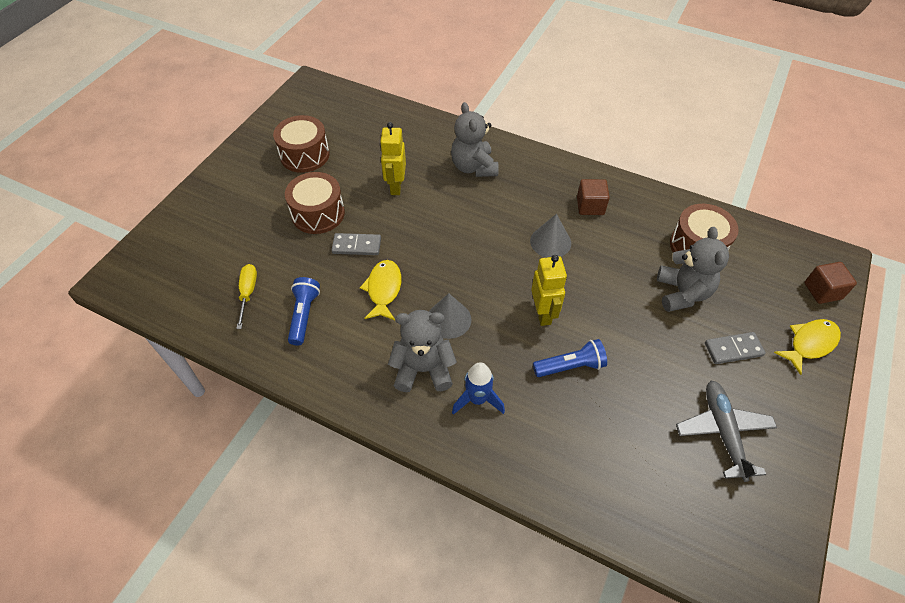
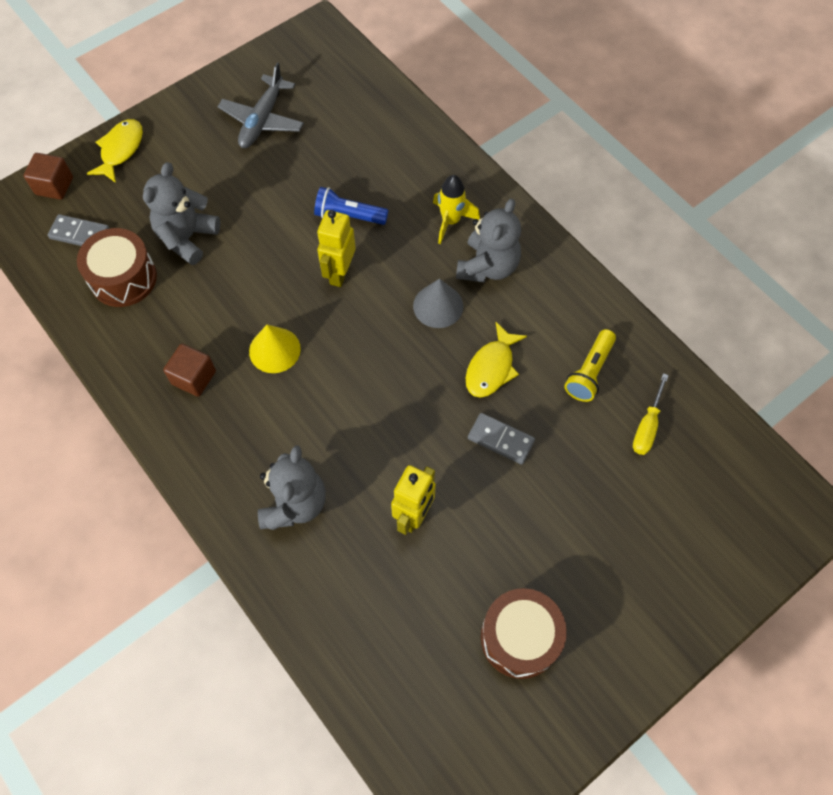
camera: 155 degrees left, 10 degrees up
(304, 315) = (589, 372): blue flashlight -> yellow flashlight
(318, 213) = (533, 512): brown drum -> none
(423, 369) = (488, 266): grey teddy bear -> grey teddy bear turned 90 degrees counterclockwise
(477, 399) = (451, 221): blue rocket -> yellow rocket
(550, 242) = (274, 350): grey cone -> yellow cone
(733, 349) = (191, 172): grey domino -> grey domino (80, 234)
(809, 344) = (120, 150): yellow fish -> yellow fish turned 120 degrees clockwise

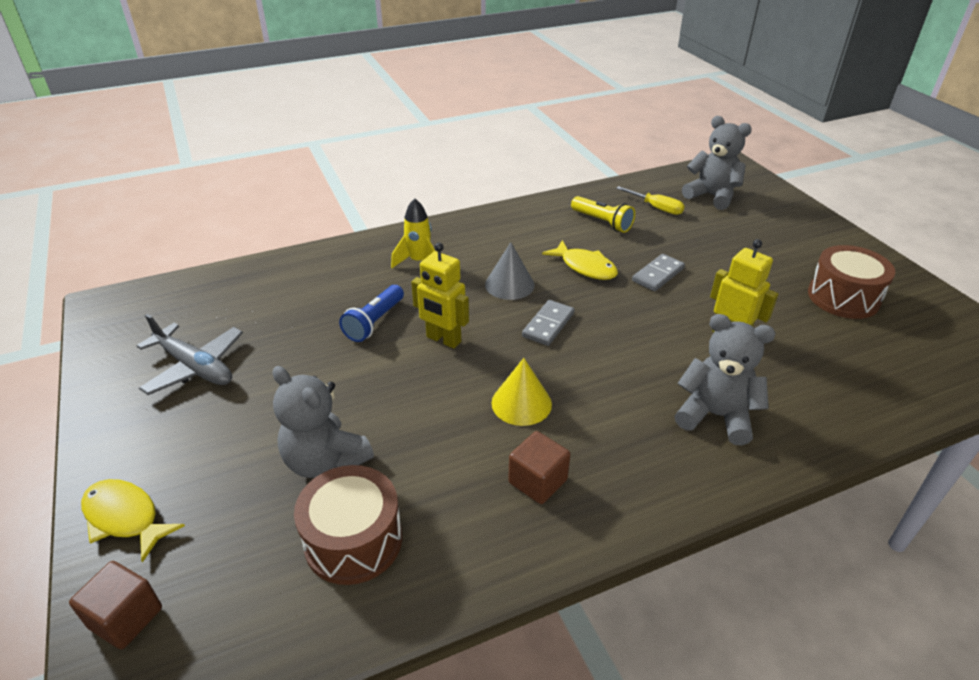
camera: 75 degrees left, 25 degrees down
(80, 234) = (243, 589): grey domino -> grey domino (548, 325)
(488, 266) = (479, 251): grey teddy bear -> grey teddy bear (712, 196)

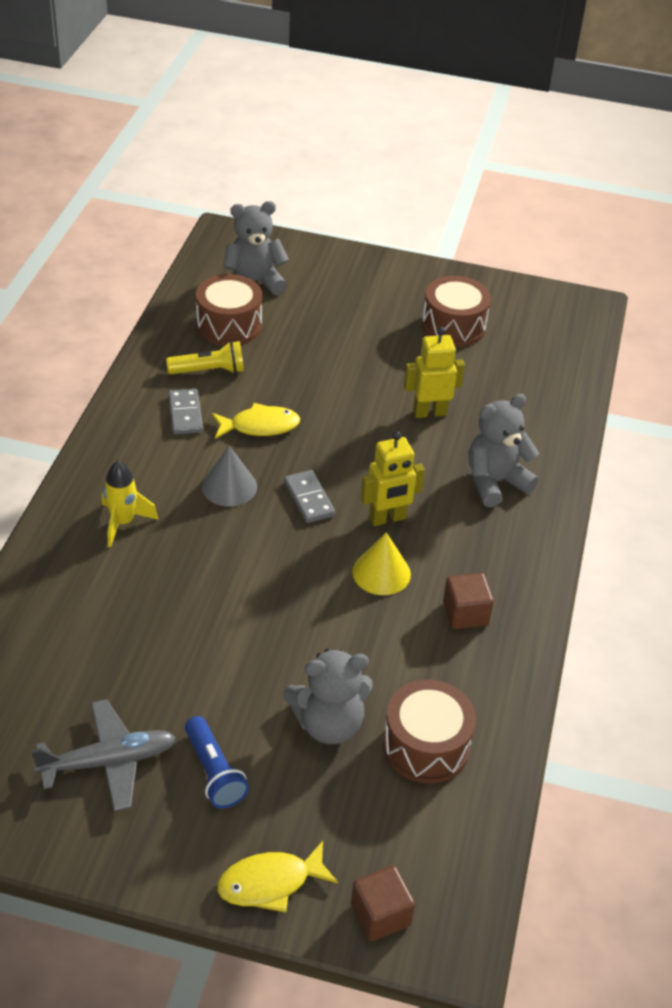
camera: 55 degrees left, 5 degrees up
(374, 322) = (182, 603): blue flashlight -> blue flashlight (214, 772)
(443, 340) = (257, 572): yellow robot -> yellow robot (387, 518)
(656, 208) = (229, 325): yellow screwdriver -> brown drum
(658, 275) = (319, 394): grey domino -> grey domino (185, 414)

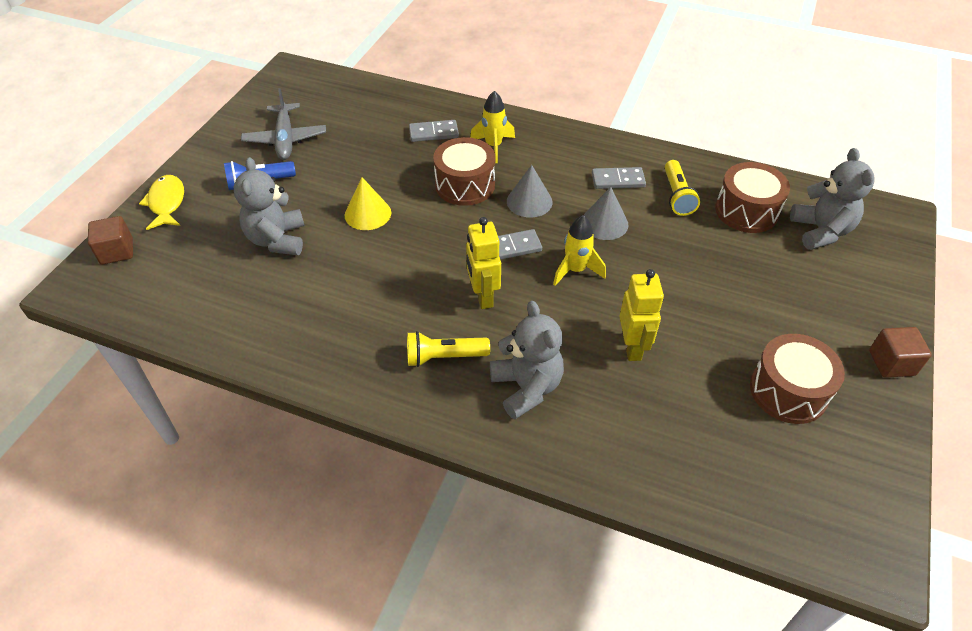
camera: 100 degrees right, 5 degrees up
(93, 586) = (433, 133): none -> grey domino
(260, 426) = (604, 223): yellow fish -> grey cone
(336, 449) = (575, 270): none -> yellow rocket
(381, 573) = (419, 285): yellow cone -> yellow cone (368, 214)
(426, 746) = (237, 292): brown drum -> brown drum (465, 185)
(465, 613) = (361, 336): brown cube -> brown cube (891, 363)
(475, 543) = (444, 357): none -> yellow flashlight

